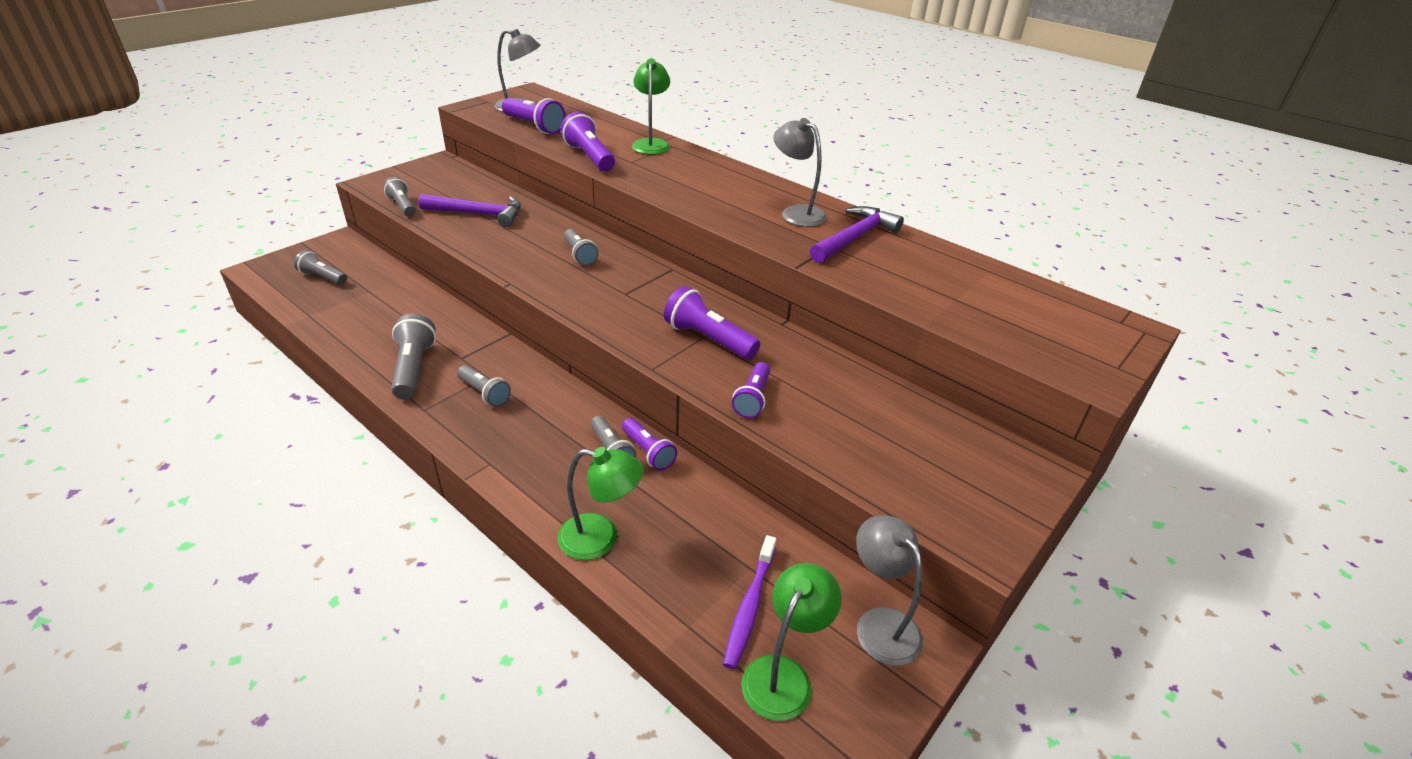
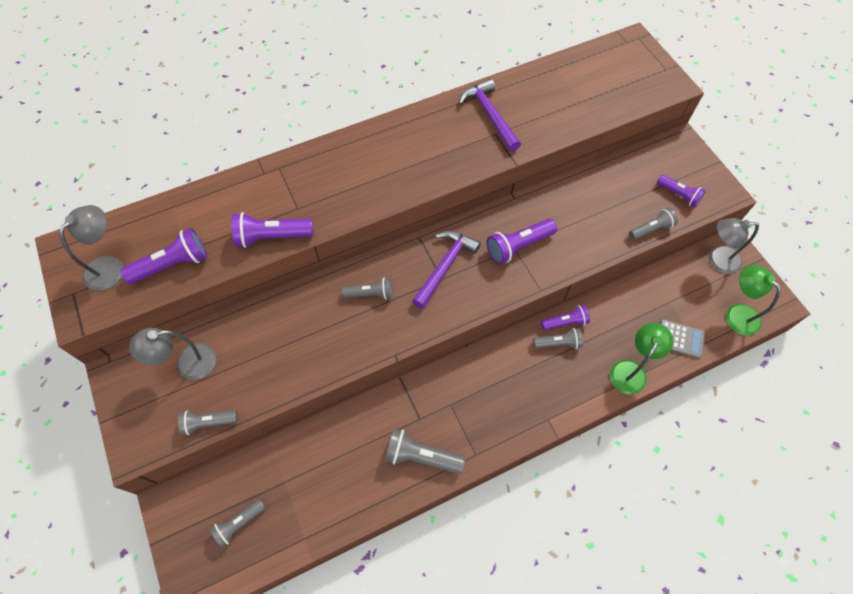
camera: 65 degrees left, 25 degrees up
(478, 214) = (258, 358): purple hammer -> purple hammer (444, 266)
(484, 393) = (471, 409): grey flashlight -> grey flashlight (651, 229)
(651, 144) = (266, 181): green lamp -> none
(686, 593) = (680, 339): none -> grey calculator
(749, 607) = (695, 312): purple toothbrush -> none
(752, 399) = (588, 245): purple flashlight -> purple flashlight (678, 195)
(796, 213) = (440, 132): grey lamp -> grey lamp (187, 364)

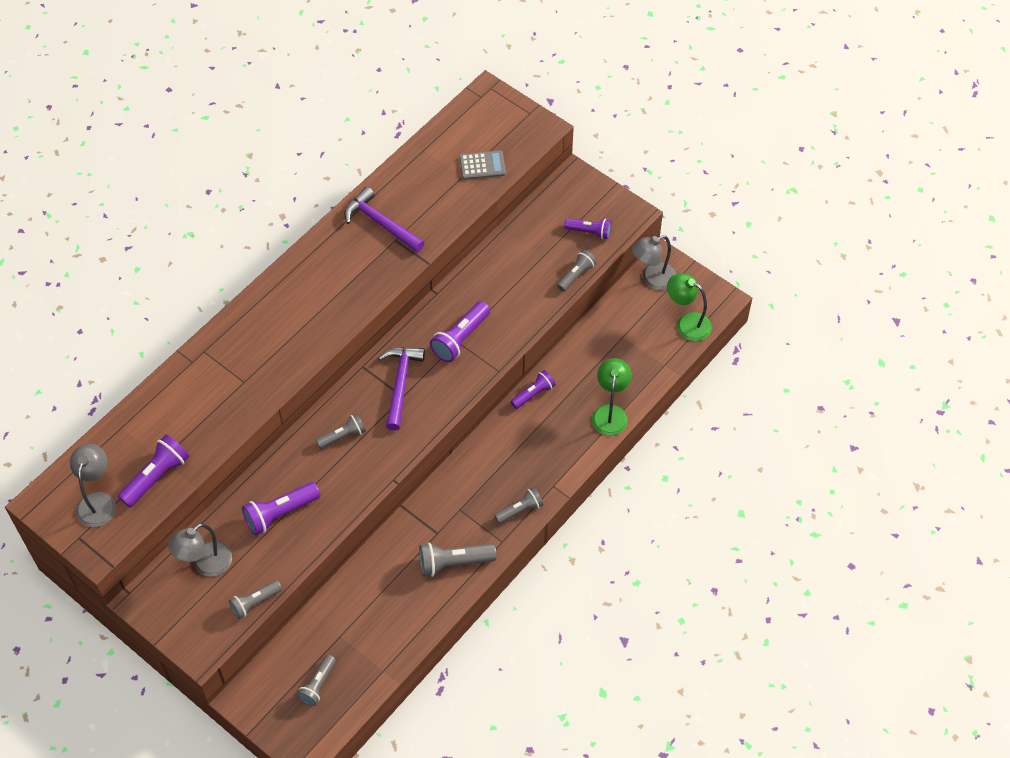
camera: 25 degrees left, 5 degrees down
(272, 237) = (235, 416): purple flashlight -> purple flashlight (280, 513)
(558, 343) = (535, 415): grey flashlight -> grey flashlight (520, 510)
(680, 339) = (644, 367): grey calculator -> grey calculator (482, 165)

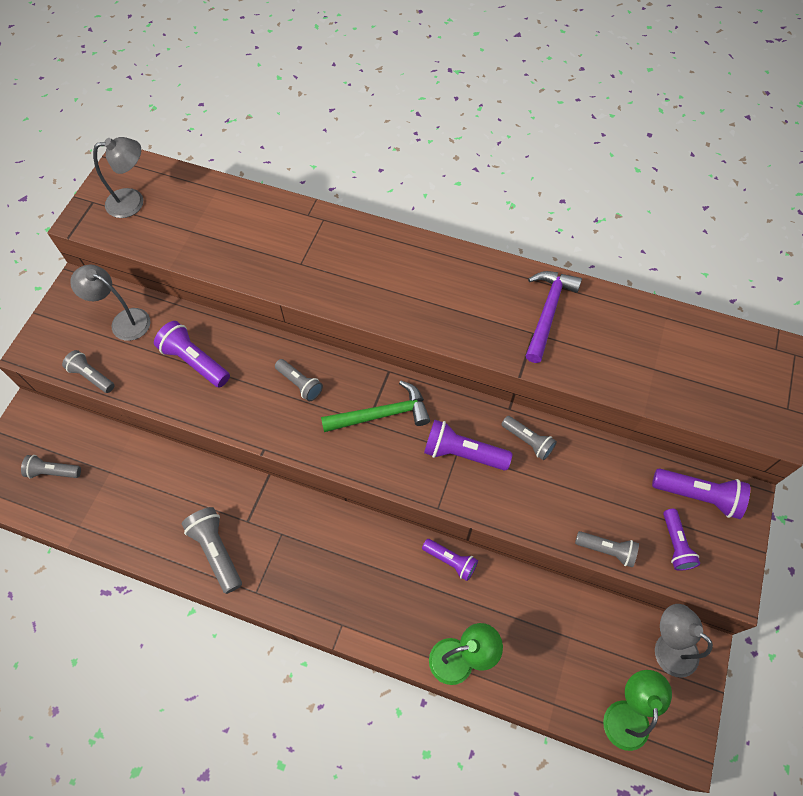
camera: 70 degrees right, 5 degrees up
(156, 476) = (171, 234): purple flashlight -> purple flashlight (698, 496)
(400, 384) = (381, 414): purple hammer -> green hammer
(482, 165) = (681, 384): grey calculator -> none
(520, 510) = (299, 598): grey flashlight -> grey flashlight (528, 441)

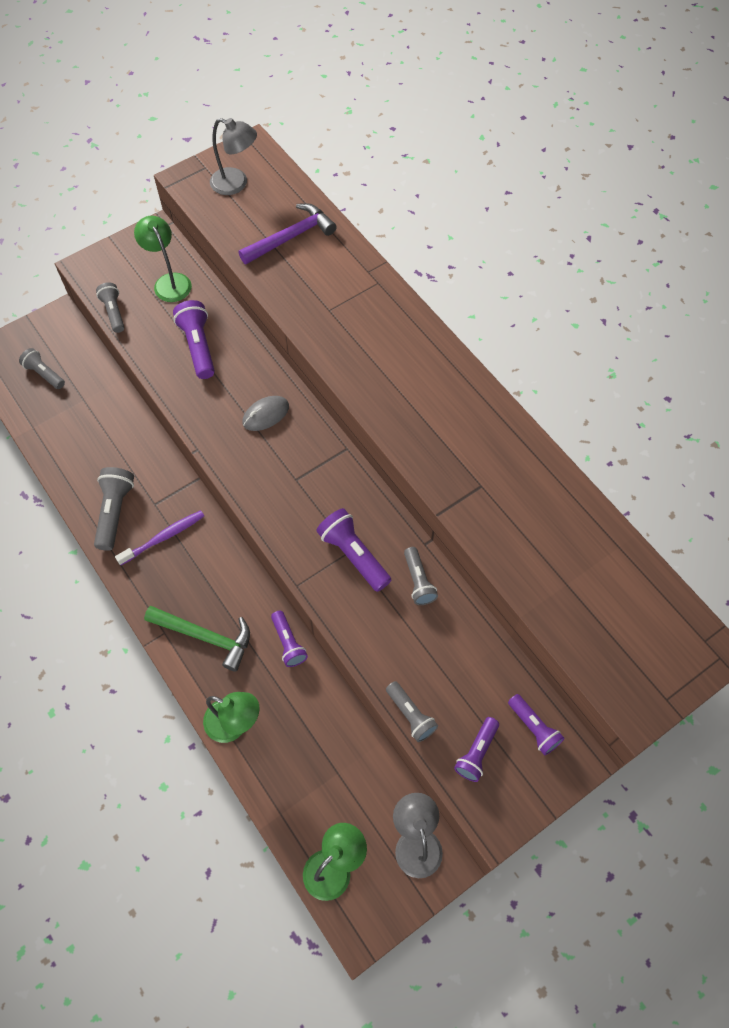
camera: 35 degrees right, 0 degrees up
(124, 321) = (169, 282): grey lamp -> green lamp
(277, 544) = (163, 537): none -> purple toothbrush
(300, 384) = (265, 414): grey flashlight -> grey mouse
(381, 414) = (311, 480): green hammer -> green hammer (205, 636)
(547, 313) = (509, 476): purple hammer -> purple hammer (290, 237)
(698, 496) = (534, 728): purple flashlight -> purple flashlight, size x0.66

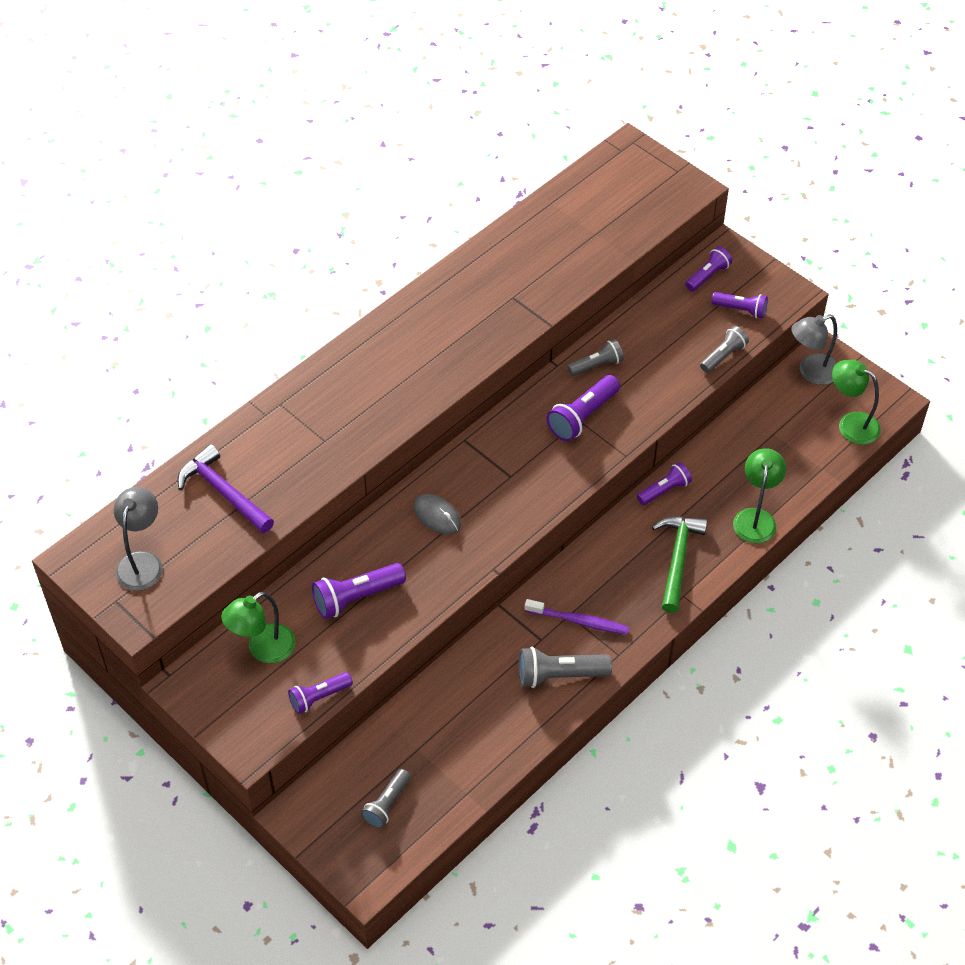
camera: 100 degrees left, 10 degrees down
(114, 312) = (319, 697): grey flashlight -> purple flashlight
(163, 537) = (579, 621): purple toothbrush -> purple toothbrush turned 150 degrees clockwise

